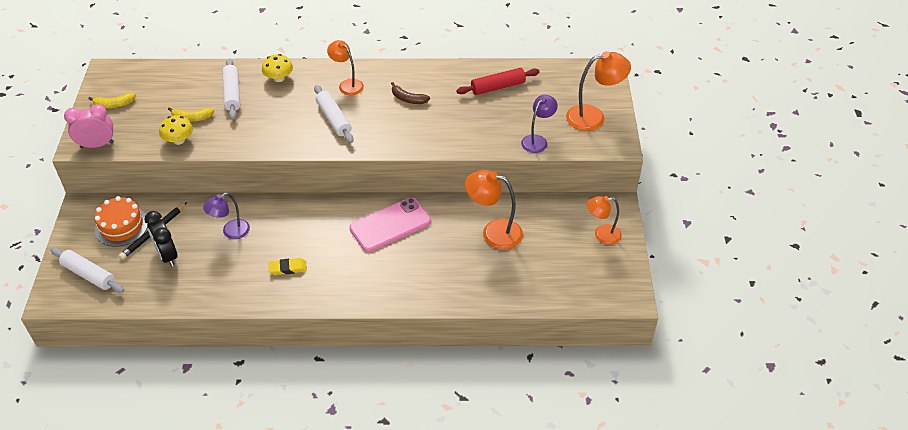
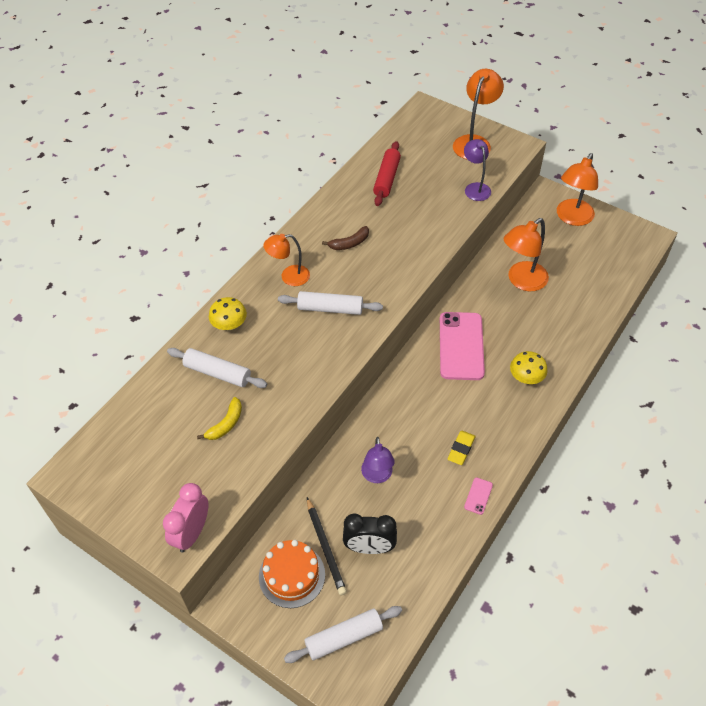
camera: 55 degrees left, 5 degrees up
(114, 104) = (135, 490): yellow banana -> none
(179, 140) = (251, 450): yellow mushroom -> yellow mushroom (526, 377)
(251, 297) = (478, 496): none -> pink phone
(602, 235) = (572, 218): orange lamp -> orange lamp, size x1.50

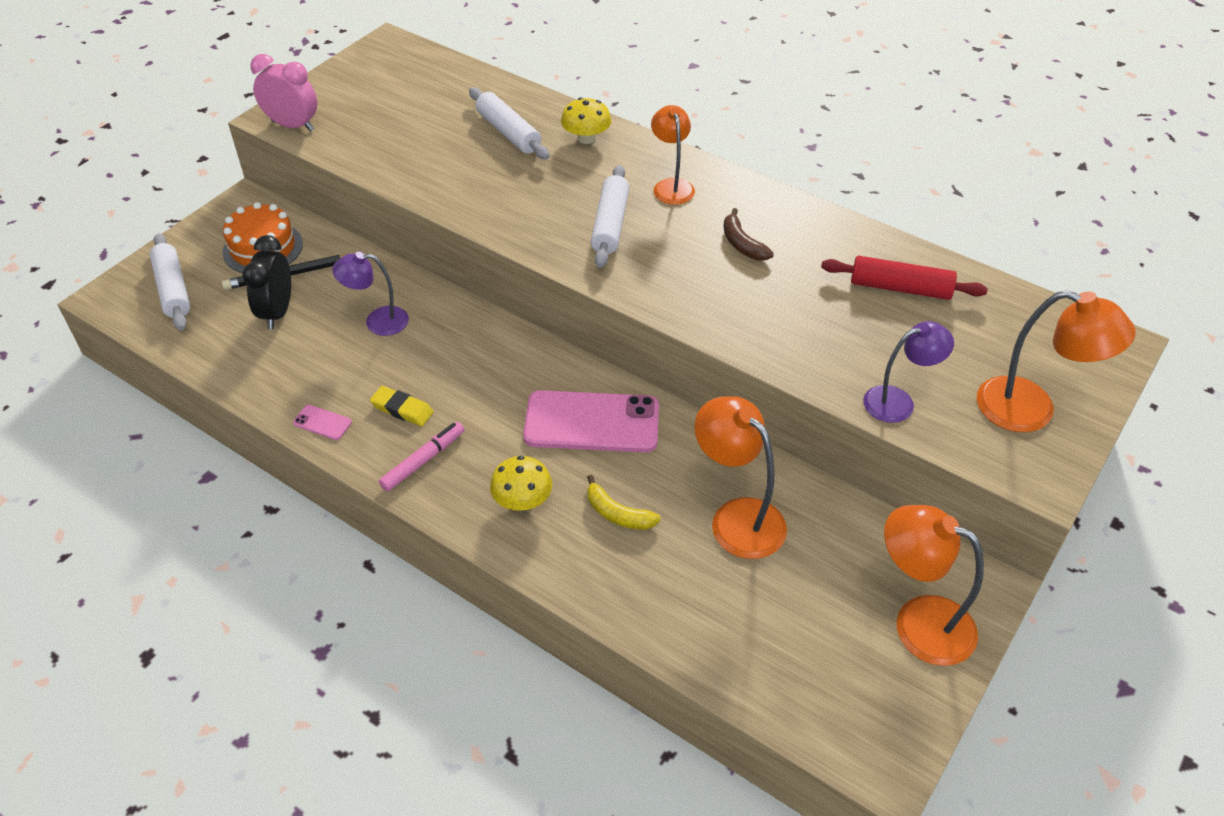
camera: 90 degrees right, 5 degrees down
(217, 373) = (508, 132): white rolling pin -> white rolling pin turned 60 degrees counterclockwise
(226, 424) = (430, 142): yellow banana -> yellow banana (617, 514)
(503, 432) = (423, 461): none -> pink marker

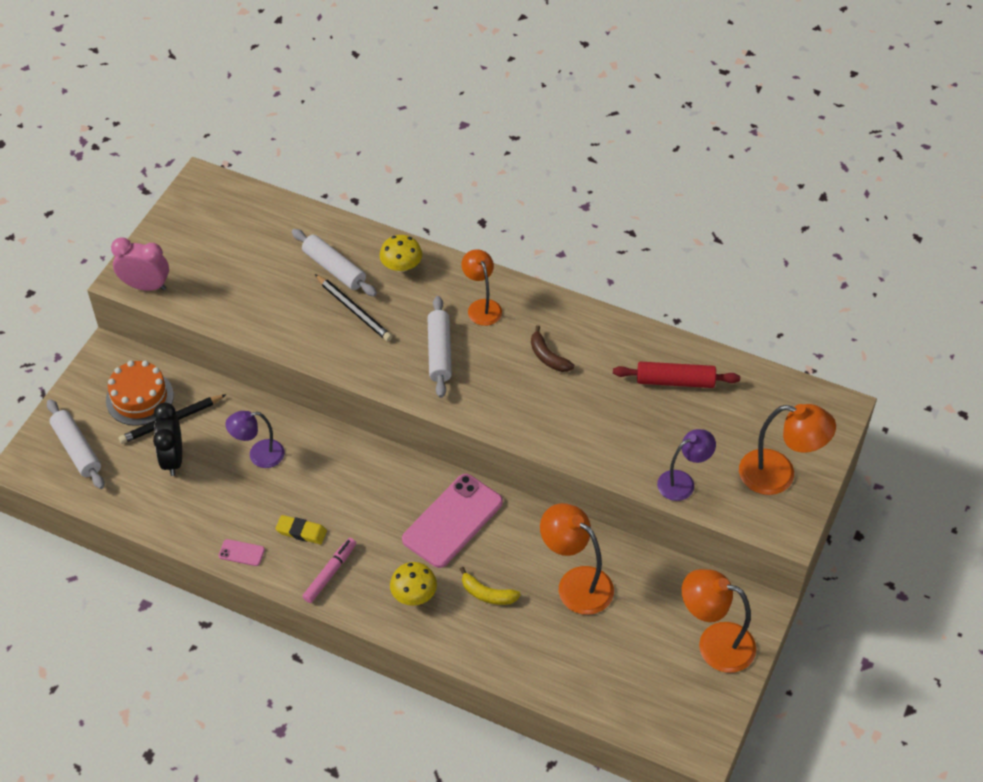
camera: 10 degrees left, 5 degrees up
(520, 173) = (354, 310): none -> black pencil
(592, 422) = (452, 521): pink phone -> pink phone turned 45 degrees counterclockwise

